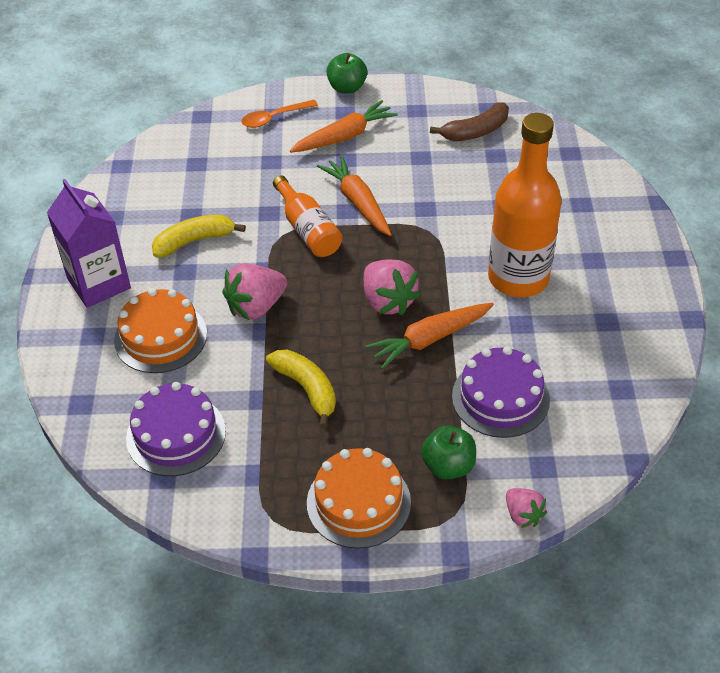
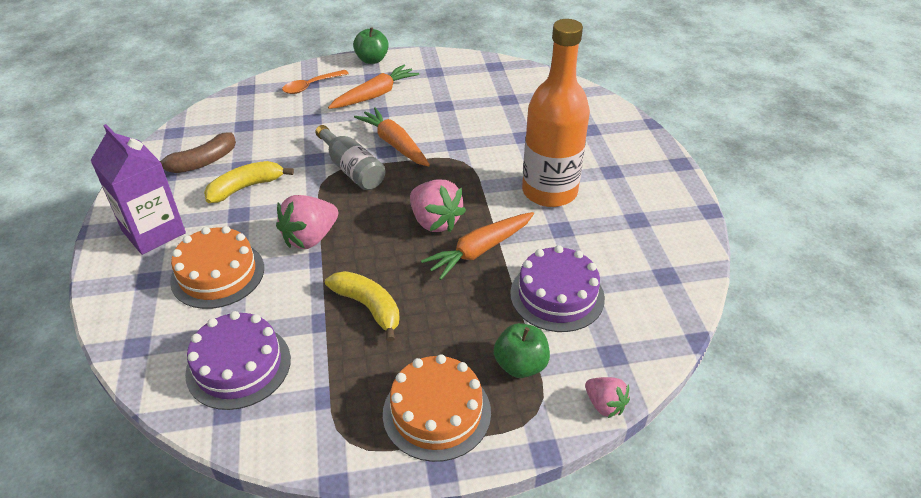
camera: 10 degrees left, 5 degrees down
(308, 229) = (352, 169): orange bottle -> grey bottle
(475, 131) = (487, 83): brown banana -> brown banana (202, 162)

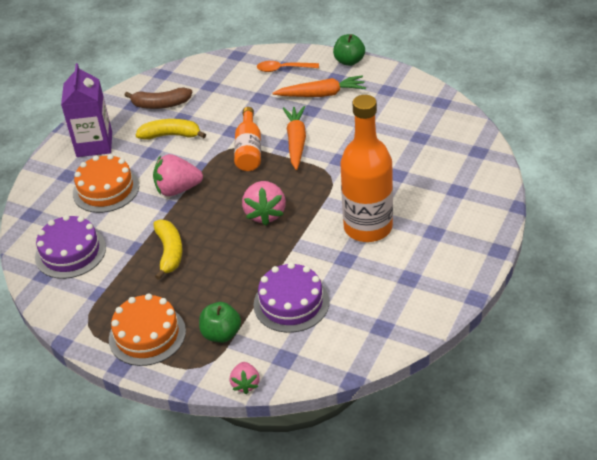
camera: 40 degrees right, 0 degrees up
(352, 169) = (249, 150): grey bottle -> orange bottle
(479, 250) = (273, 248): orange carrot -> none

